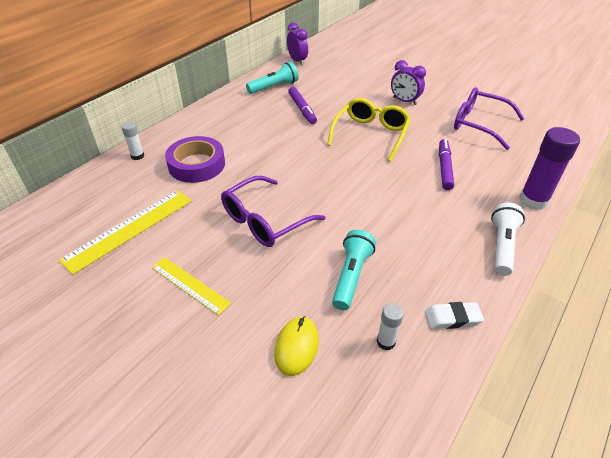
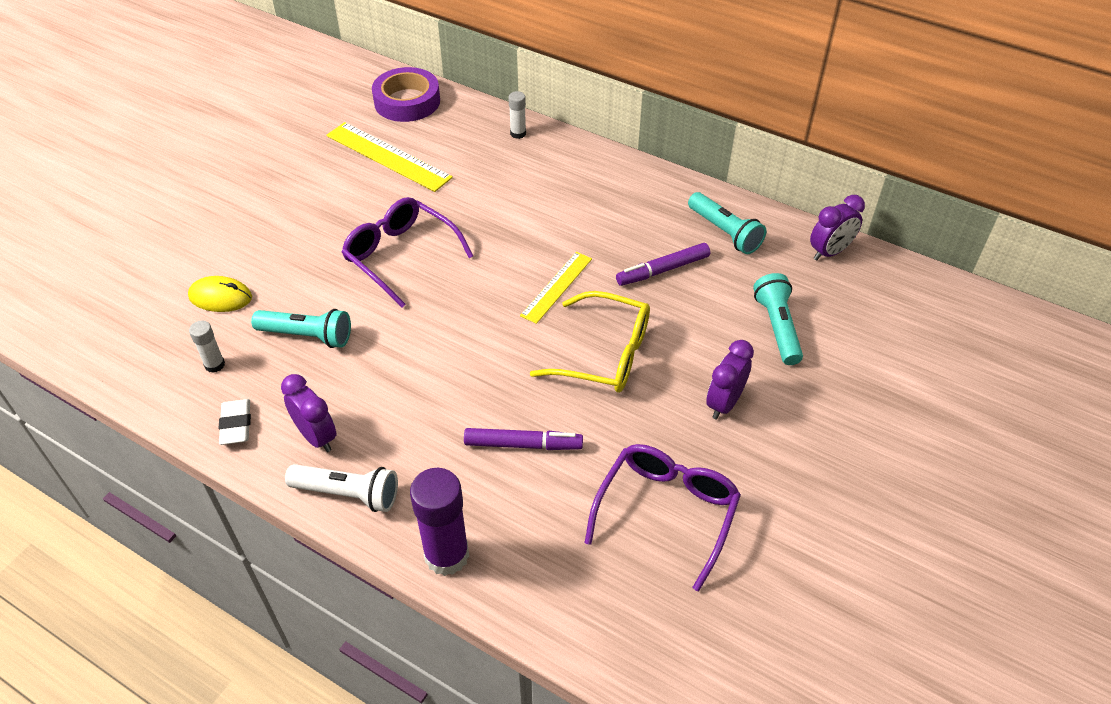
camera: 85 degrees right, 5 degrees up
(190, 285) = (306, 213): yellow ruler -> yellow ruler (556, 287)
(196, 165) = (505, 184): purple tape -> purple tape (407, 101)
(351, 81) = (777, 327): none -> turquoise flashlight
(455, 265) = (316, 436): none -> purple clock

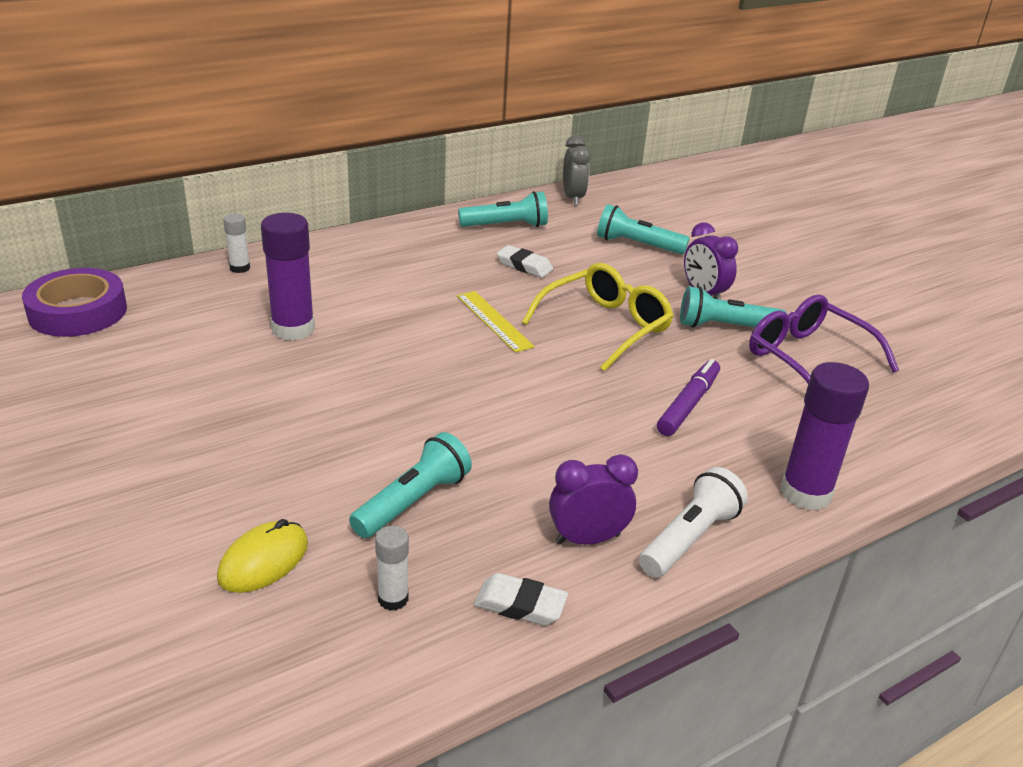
camera: 65 degrees left, 15 degrees down
(388, 156) = (161, 353): yellow ruler -> none
(401, 256) = (348, 395): purple glasses -> none
(460, 195) = (293, 329): none -> purple glue stick
(662, 270) = (524, 266): purple marker -> white eraser
(674, 435) = (725, 327): none -> turquoise flashlight
(829, 252) = (573, 198): purple clock -> grey clock

